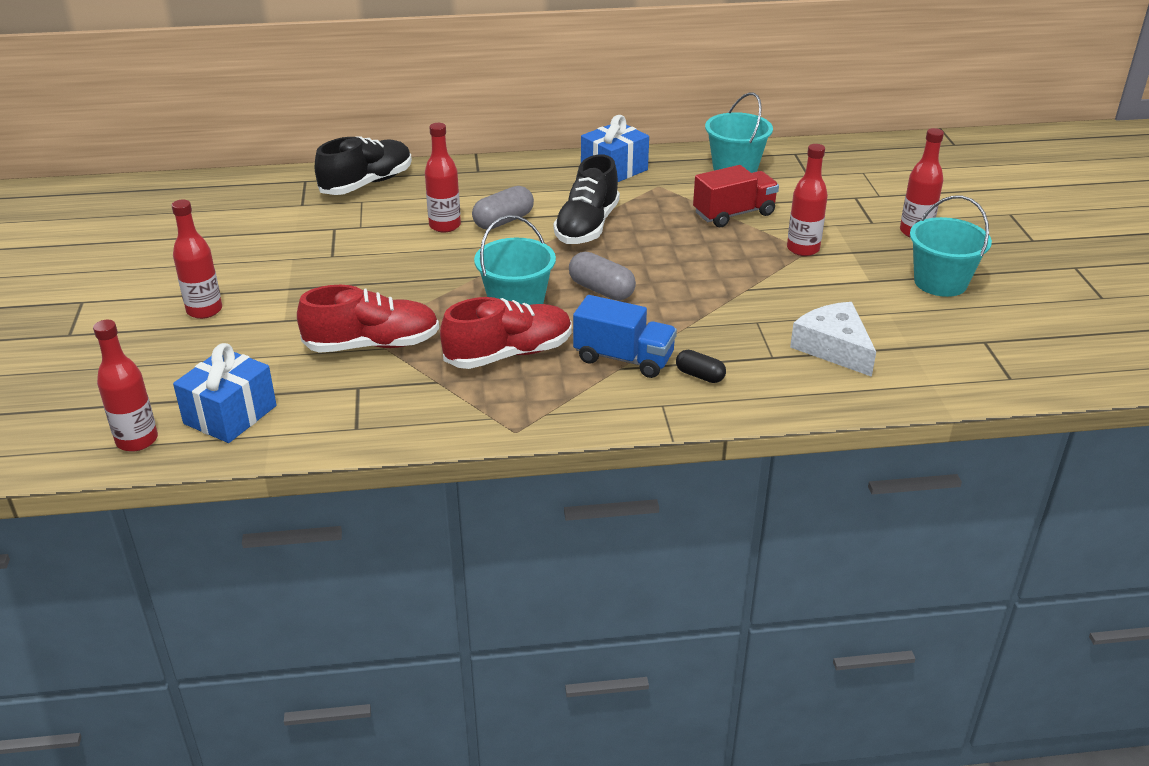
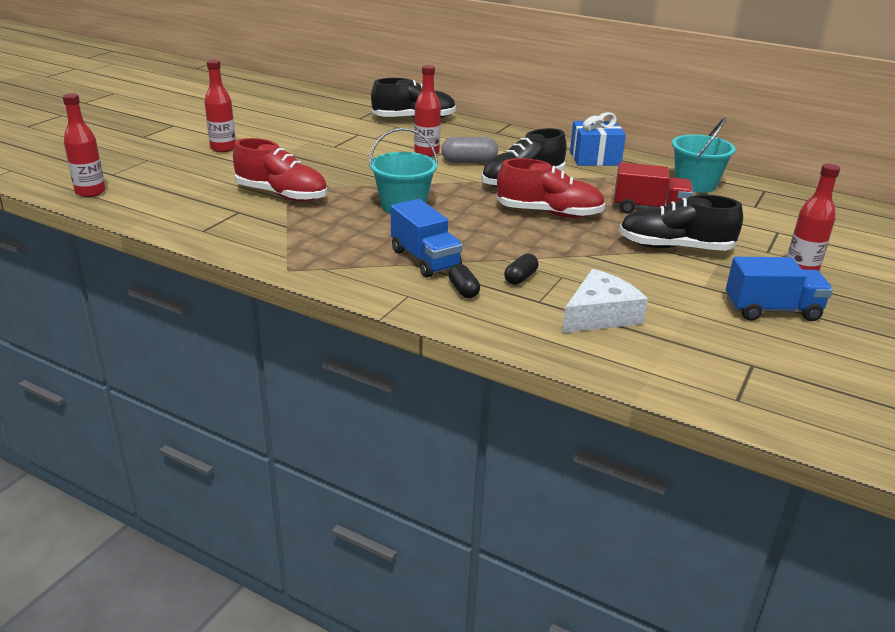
camera: 35 degrees right, 5 degrees down
(230, 415) = (152, 198): blue gift -> none
(509, 354) = (354, 229): red shoe -> red shoe (549, 213)
(601, 290) = (473, 218): grey capsule -> none
(728, 339) = (520, 278): none -> black capsule
(803, 249) = (674, 247): red bottle -> black shoe
(833, 347) = (600, 315): white cheese -> white cheese turned 45 degrees clockwise
(940, 282) = (772, 310): turquoise bucket -> blue truck

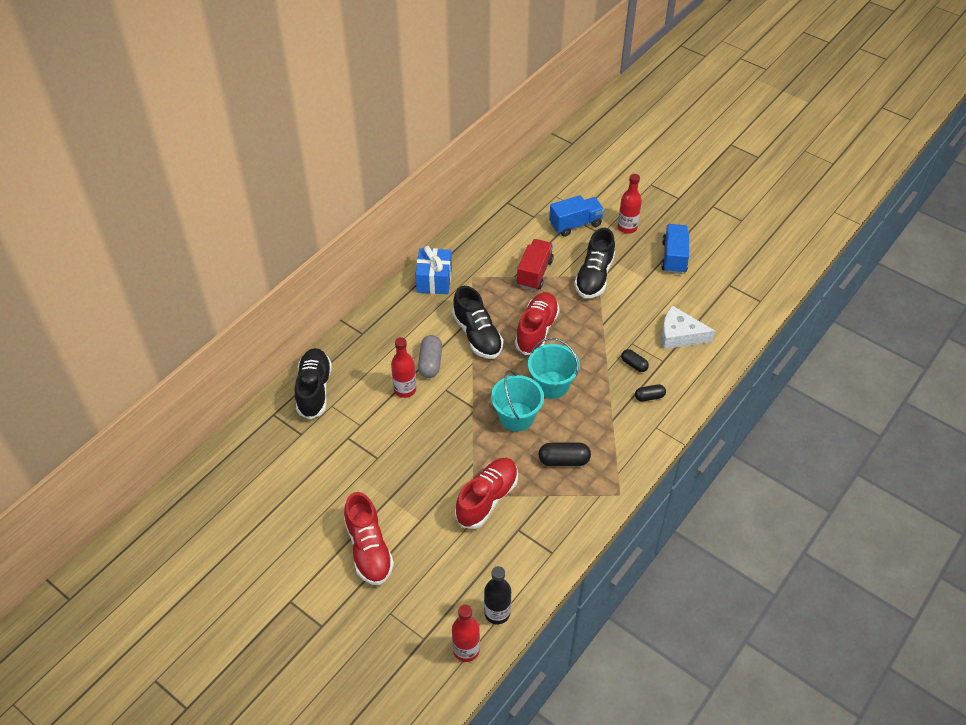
camera: 80 degrees left, 20 degrees up
(129, 204) = (497, 613): none -> black bottle
(223, 148) = (369, 549): red bottle -> red shoe
(340, 234) = (563, 460): none -> black capsule
(425, 260) = (607, 412): blue truck -> blue truck (575, 224)
(600, 315) = (679, 335): white cheese -> white cheese turned 45 degrees counterclockwise
(695, 184) = (492, 235): turquoise bucket -> turquoise bucket (551, 385)

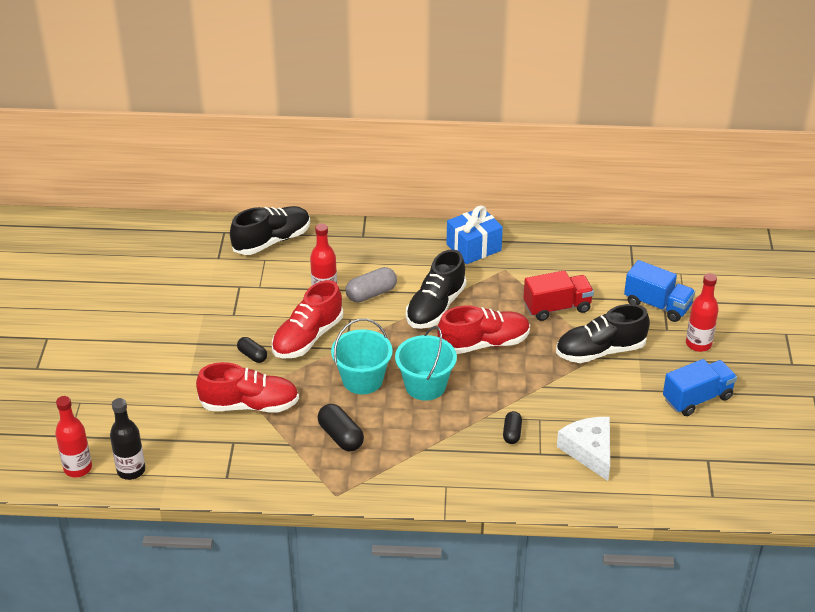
camera: 55 degrees right, 10 degrees down
(369, 549) = (133, 357): red shoe -> red shoe (307, 338)
(649, 397) = (481, 463): black capsule -> black capsule (252, 355)

